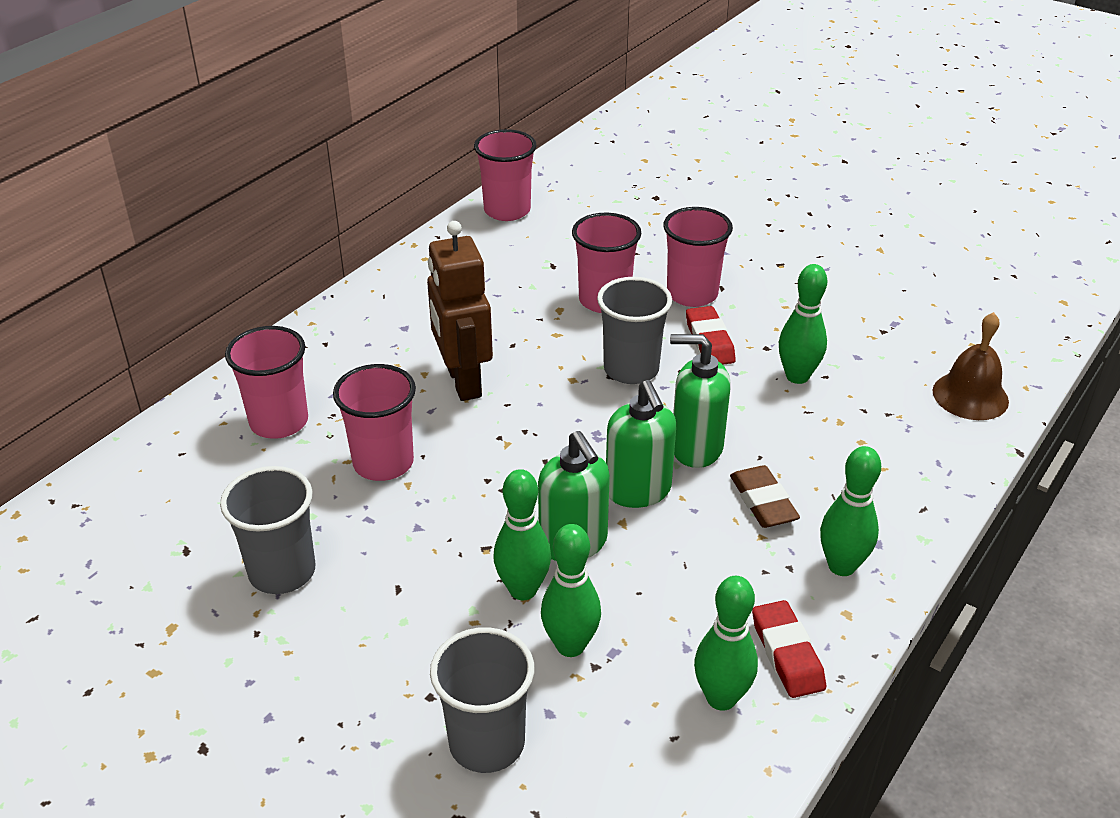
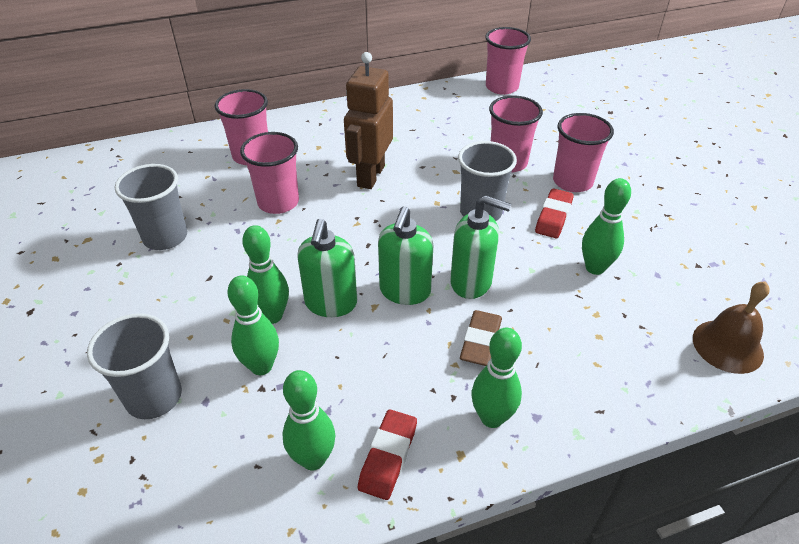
camera: 35 degrees right, 5 degrees up
(696, 448) = (471, 282): green soap dispenser -> green soap dispenser turned 150 degrees clockwise

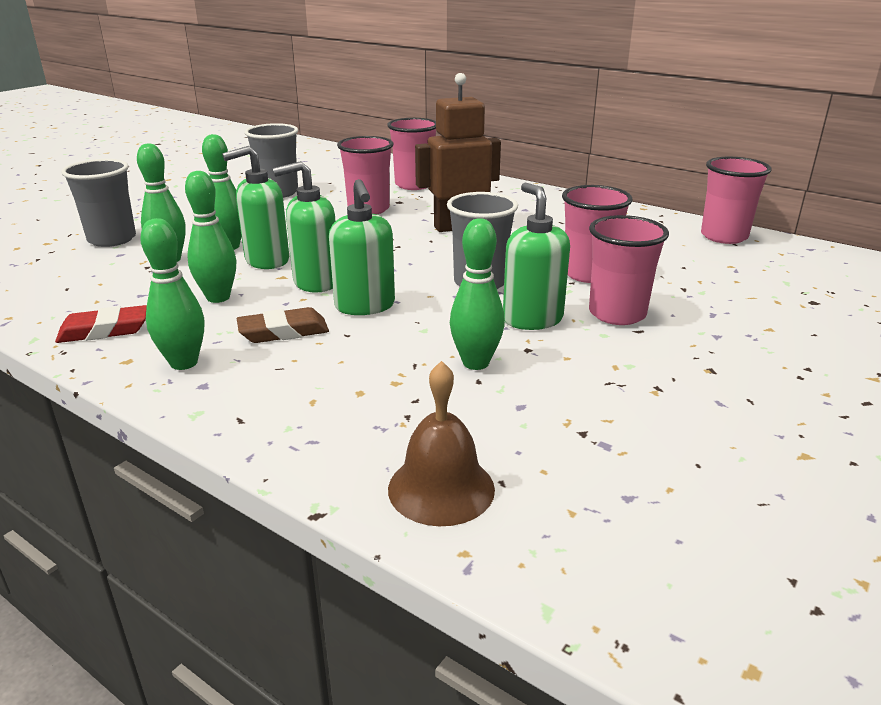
camera: 55 degrees right, 15 degrees down
(313, 459) = (84, 304): green bowling pin -> green bowling pin (218, 297)
(553, 217) = (532, 319): red eraser -> green soap dispenser

